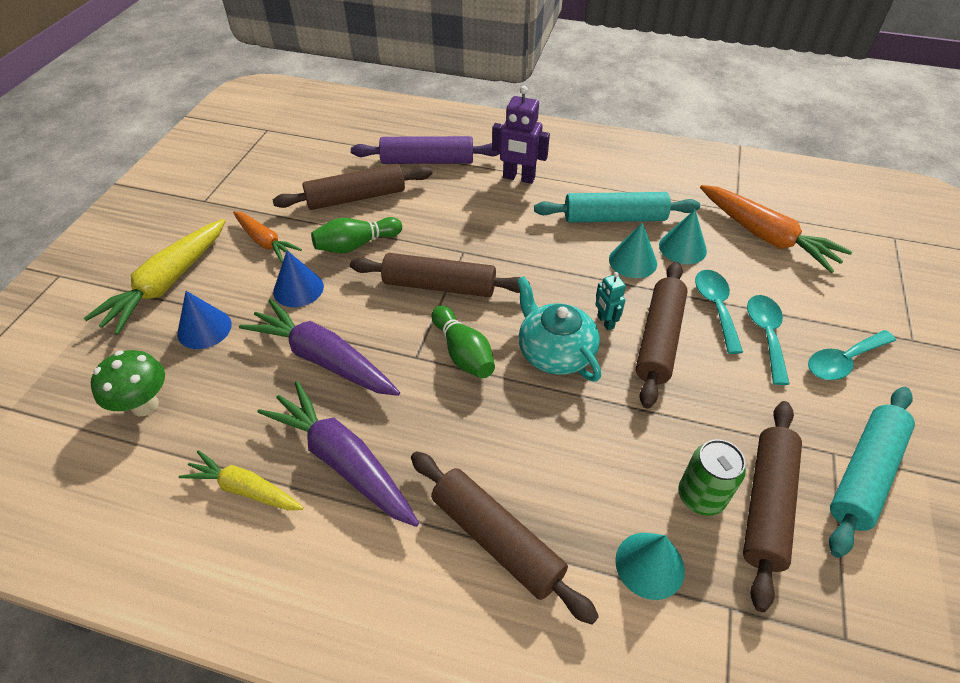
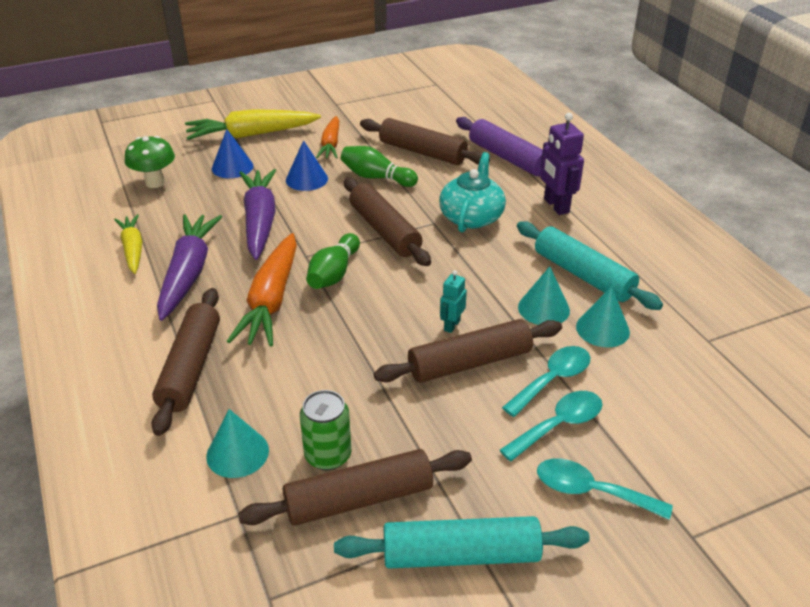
camera: 50 degrees right, 10 degrees down
(555, 352) = (387, 315): turquoise teapot -> turquoise teapot (471, 217)
(766, 236) = (698, 374): orange carrot -> orange carrot (271, 300)

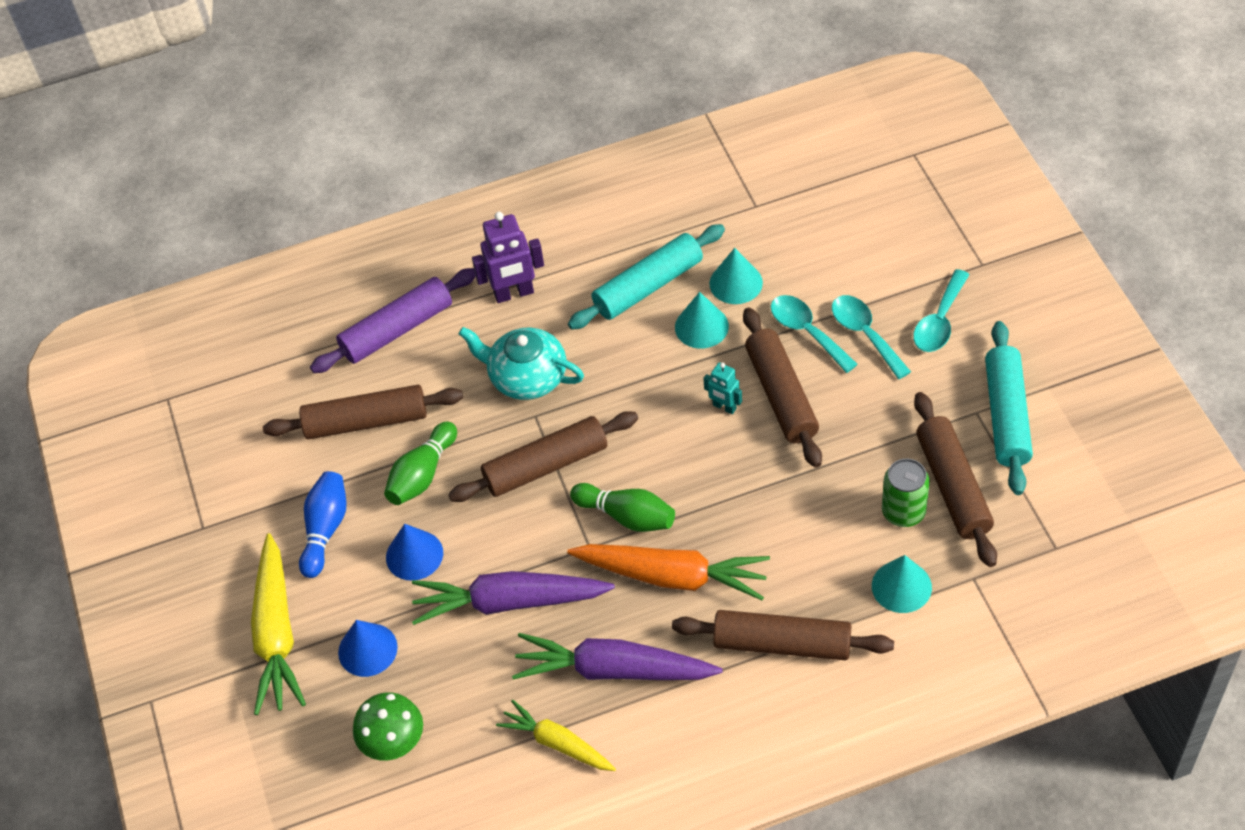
camera: 80 degrees left, 15 degrees up
(133, 249) = (557, 743): yellow carrot -> yellow carrot turned 45 degrees clockwise
(331, 144) = (325, 530): orange carrot -> blue bowling pin
(422, 152) = (366, 422): brown rolling pin -> brown rolling pin turned 45 degrees clockwise

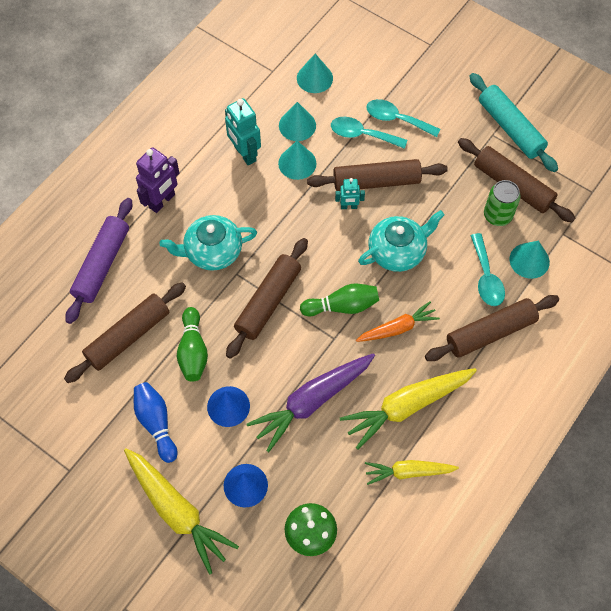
camera: 40 degrees left, 10 degrees up
(613, 670) = (407, 406): purple carrot -> yellow carrot
(648, 286) = (244, 154): turquoise rolling pin -> turquoise robot
(672, 576) = (397, 328): orange carrot -> orange carrot, size x0.62
(743, 489) = (397, 251): none -> turquoise teapot
(781, 395) = (376, 182): brown rolling pin -> brown rolling pin turned 45 degrees counterclockwise
(800, 237) = (314, 78): none -> turquoise cone
(939, 321) = (432, 90): turquoise spoon -> turquoise spoon (486, 277)

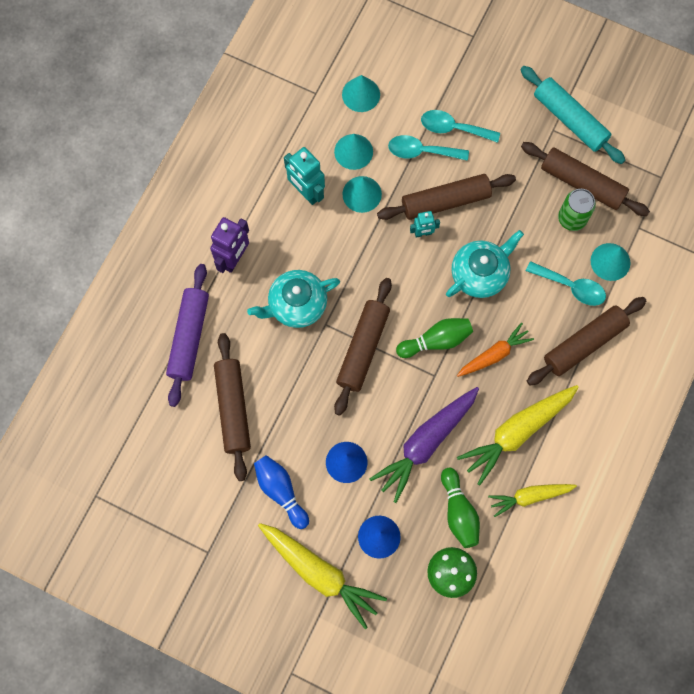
camera: 10 degrees left, 10 degrees up
(128, 337) = (233, 408): brown rolling pin -> brown rolling pin turned 45 degrees counterclockwise
(193, 351) = (300, 412): green bowling pin -> green bowling pin (458, 512)
(486, 277) = (571, 287): turquoise spoon -> turquoise spoon turned 45 degrees counterclockwise

